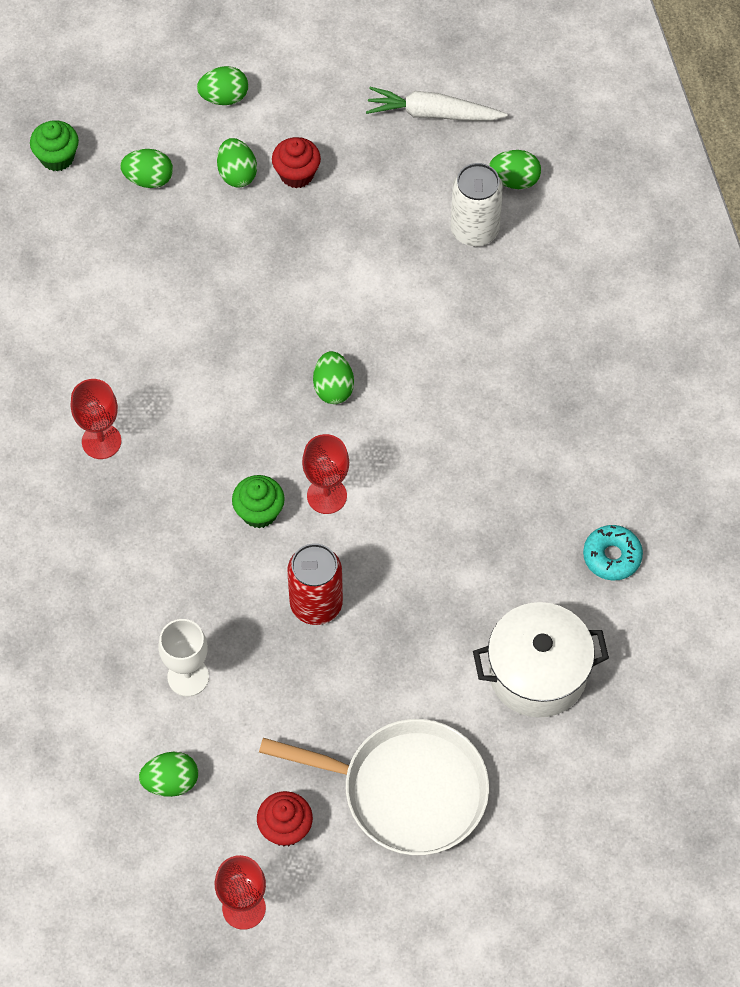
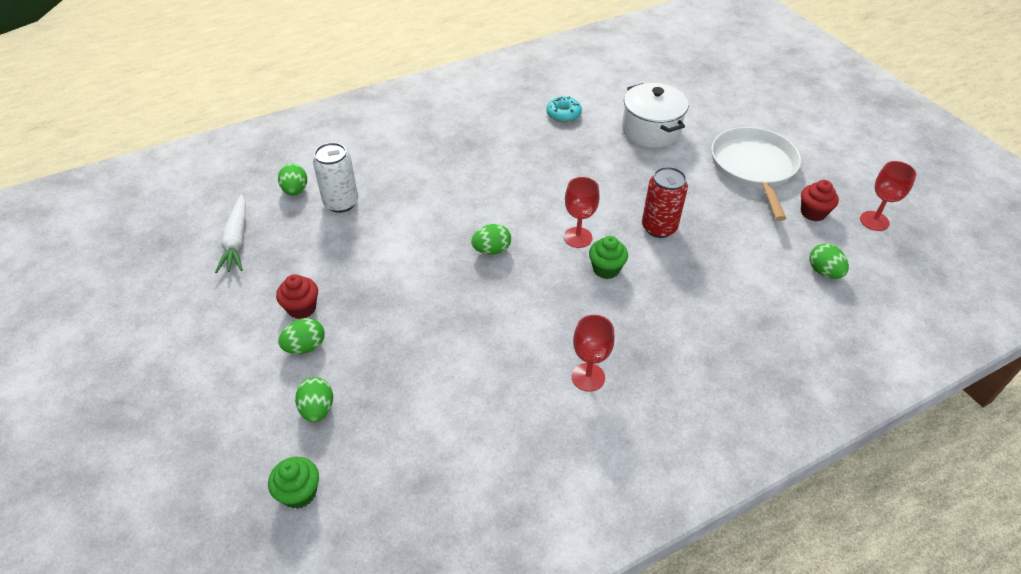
camera: 105 degrees left, 15 degrees down
(188, 677) = (747, 280): white goblet -> none
(224, 97) = (222, 374): green egg -> none

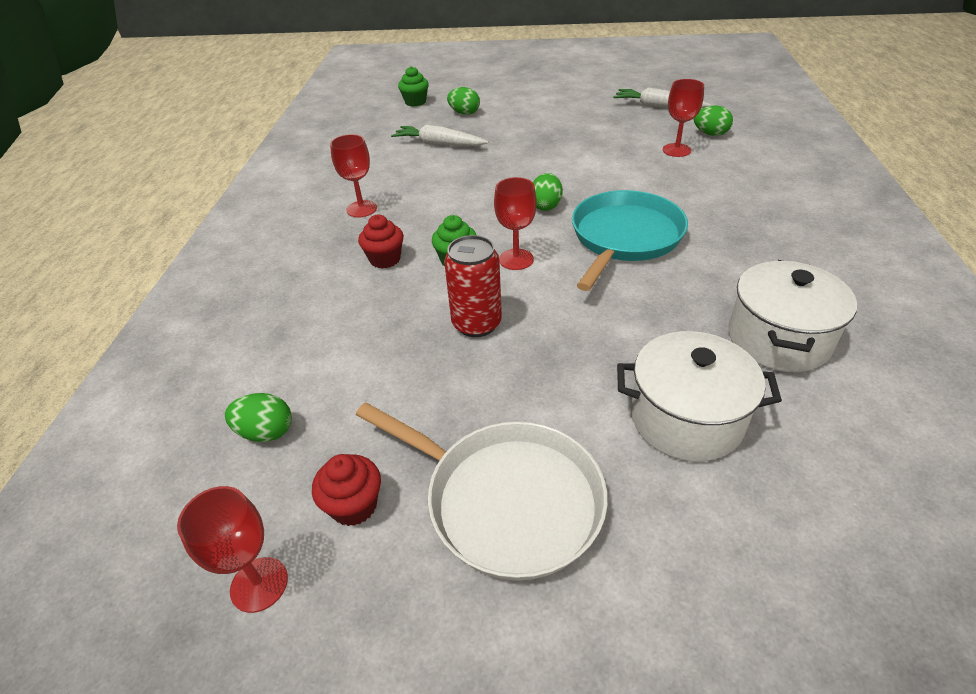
camera: 125 degrees right, 5 degrees down
(302, 308) = (559, 119): red cupcake -> red cupcake (385, 259)
(305, 347) = (520, 116): green egg -> none
(341, 203) = (676, 150): white can -> red goblet
(417, 389) = (439, 144): none -> white carrot
(507, 193) = (624, 238): none -> turquoise pan
(563, 114) = (778, 339): turquoise donut -> white pot

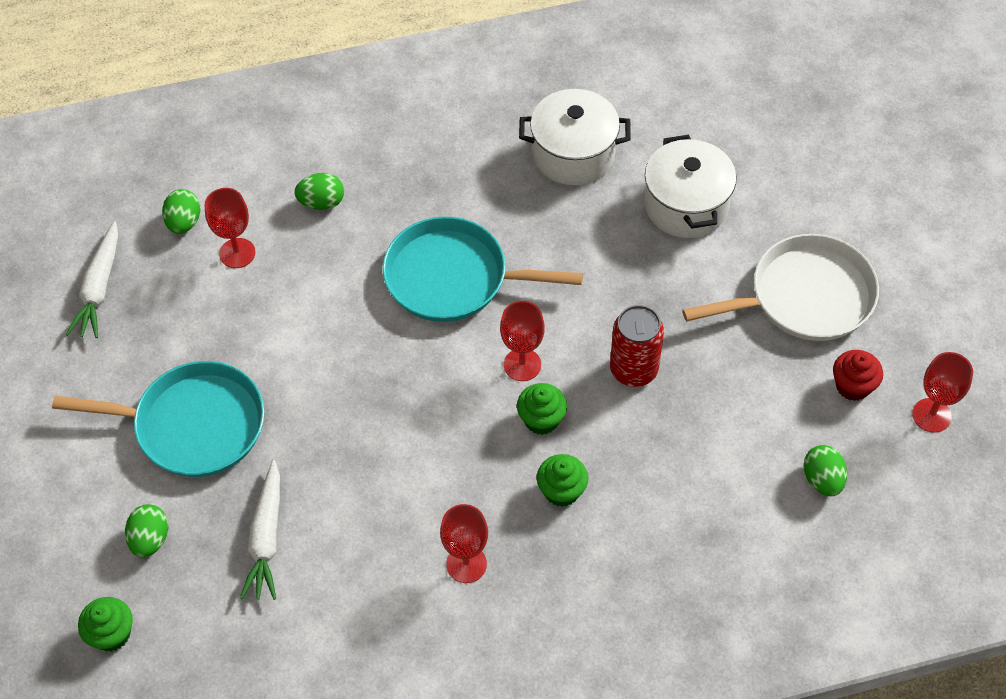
camera: 110 degrees left, 15 degrees up
(385, 259) = (561, 491): red cupcake -> green cupcake
(506, 500) = (805, 297): white pan -> white pan turned 60 degrees clockwise
(535, 128) = (193, 425): none -> turquoise pan
(546, 206) = (407, 363): green egg -> green egg (322, 202)

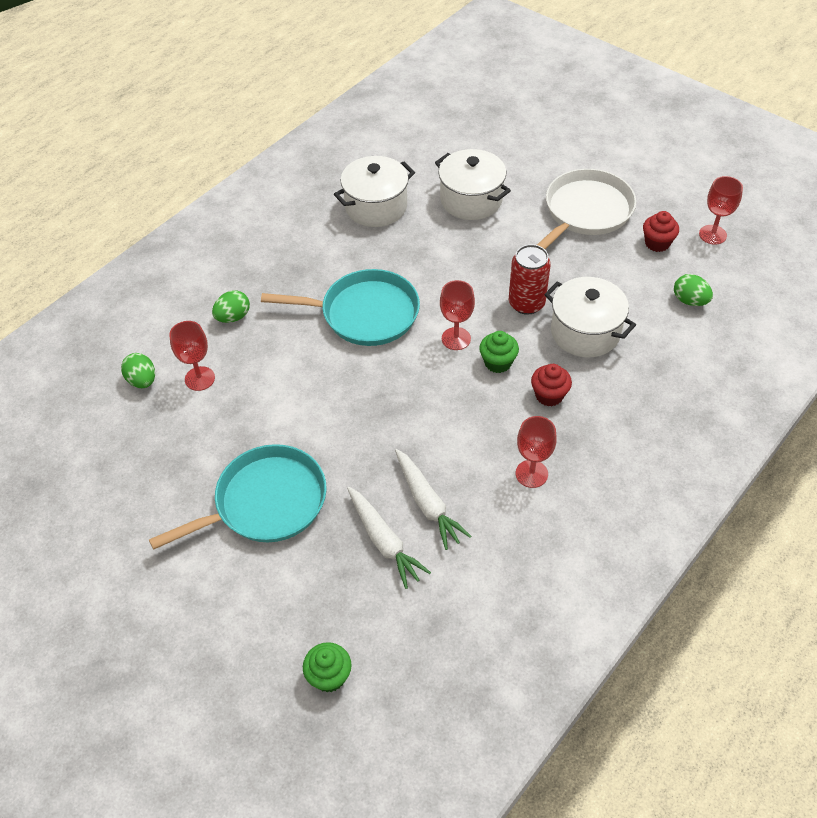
camera: 35 degrees left, 5 degrees down
(99, 288) = (113, 456): white carrot -> white carrot (427, 504)
(150, 539) = (301, 595): green egg -> none
(453, 277) = (364, 313): turquoise pan -> turquoise pan turned 150 degrees counterclockwise
(561, 491) = (549, 395): green cupcake -> red cupcake
(667, 443) = (585, 332): none -> white pot

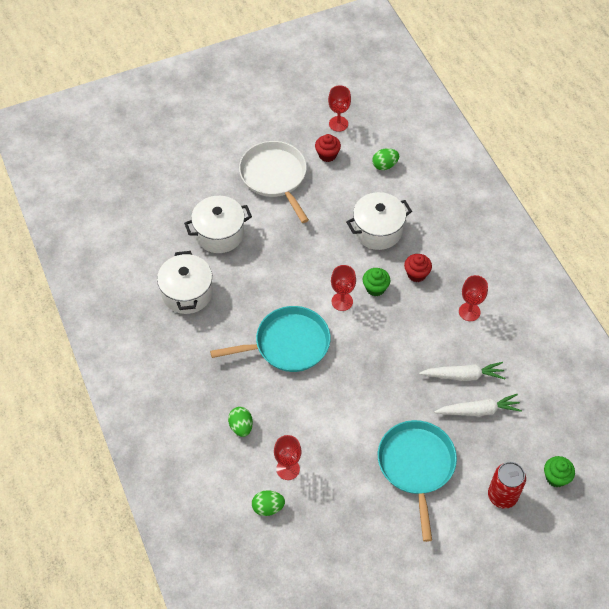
camera: 65 degrees left, 5 degrees up
(364, 313) = (288, 344): turquoise pan -> turquoise pan turned 45 degrees clockwise
(526, 303) = (335, 249): red can -> red can (502, 495)

